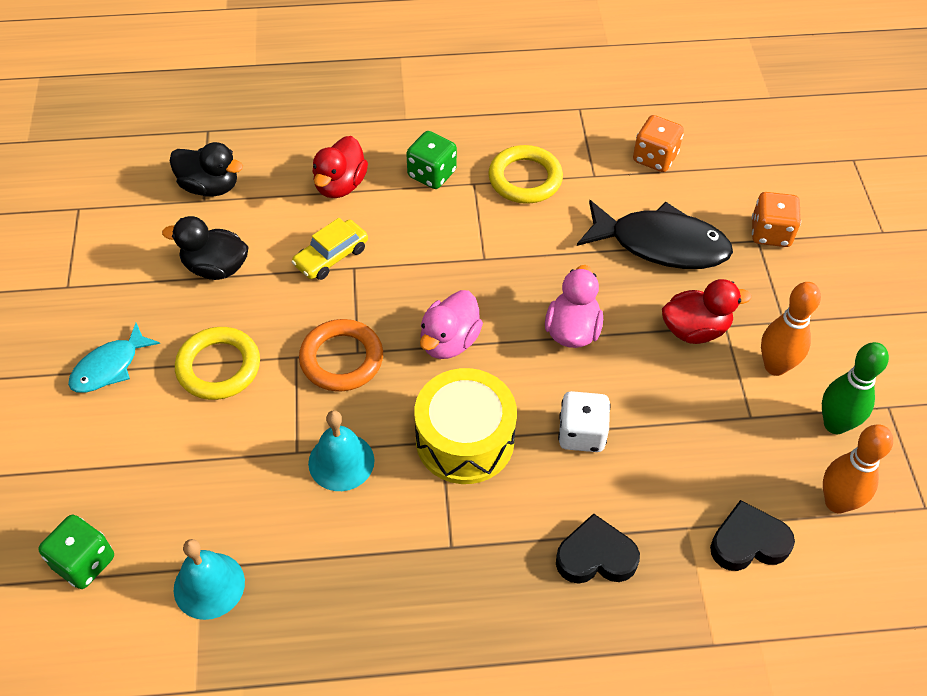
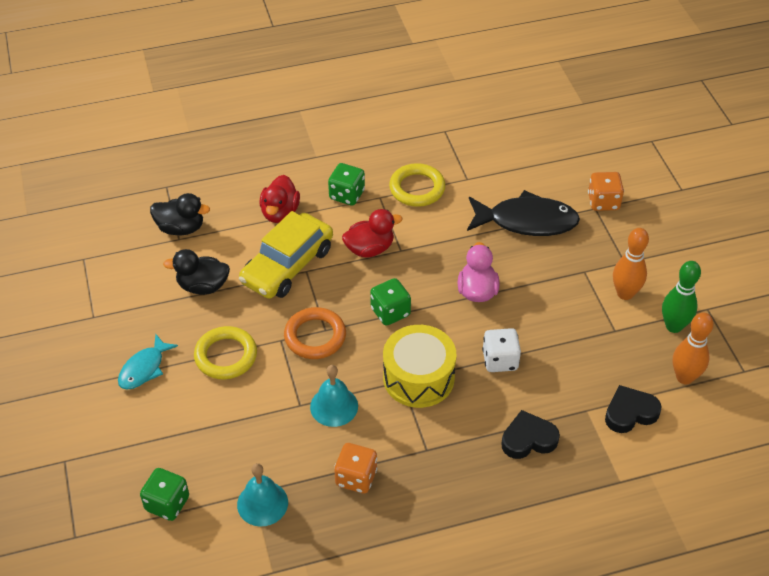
camera: 10 degrees left, 5 degrees down
(331, 256) = (287, 265): yellow car -> yellow car, size x1.81
(449, 341) = (390, 312): pink duck -> green dice
(655, 158) = (508, 159): orange dice -> orange dice (356, 477)
(695, 329) = (564, 277): red duck -> red duck (370, 249)

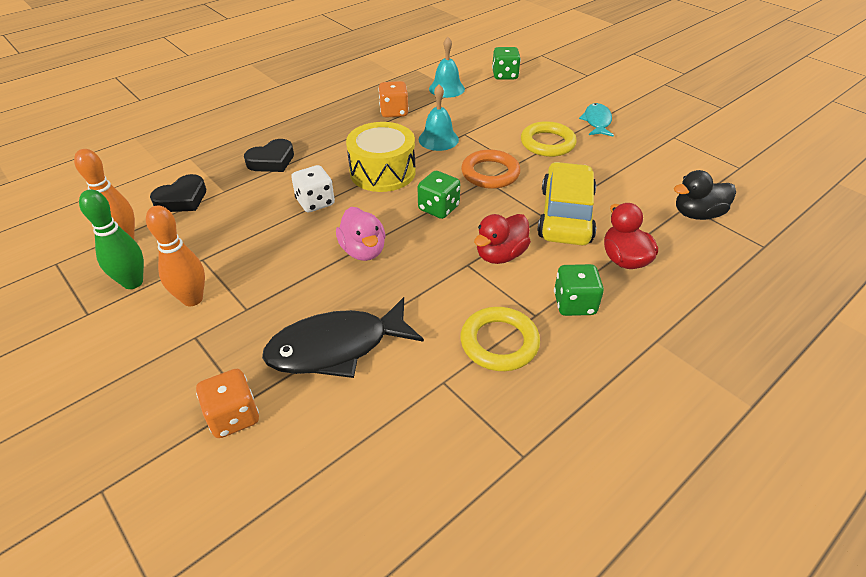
camera: 155 degrees right, 5 degrees down
(203, 286) = (619, 178): black duck -> none

